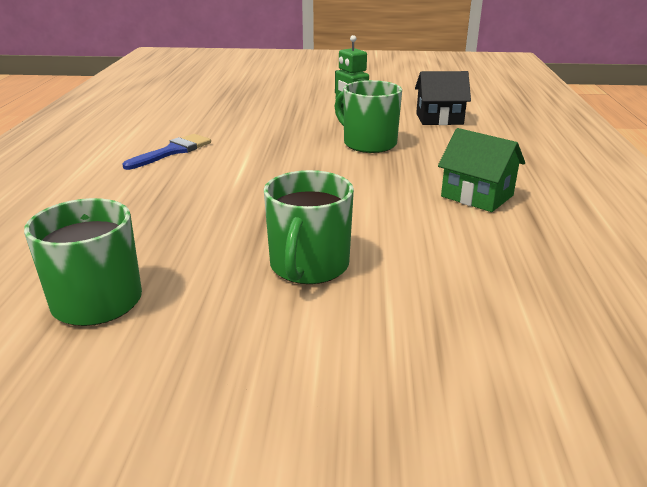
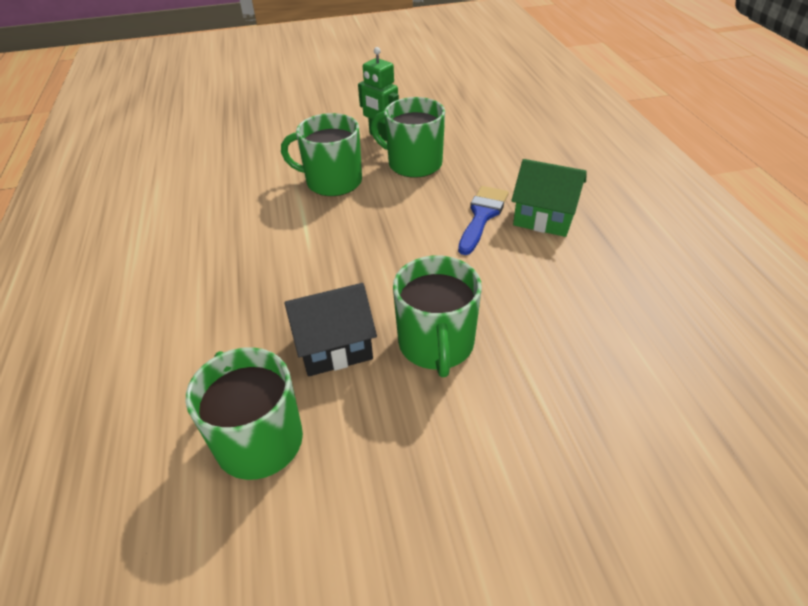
camera: 15 degrees left, 15 degrees up
(172, 151) = (218, 214): blue brush -> blue brush (482, 216)
(285, 145) = (332, 182): none -> green mug
(439, 119) = (465, 115): black house -> black house (334, 347)

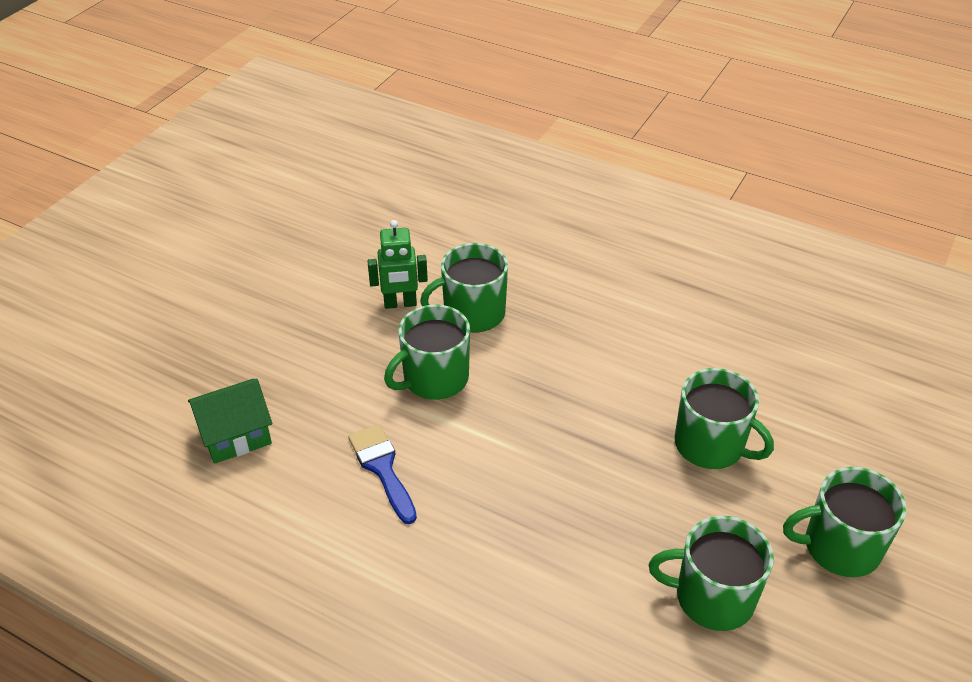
camera: 50 degrees left, 0 degrees up
(334, 347) = (657, 502): black house -> none
(413, 508) = (839, 547): none -> green mug
(482, 216) = (595, 325): blue brush -> blue brush (382, 468)
(544, 218) = (636, 296): green house -> green house (236, 436)

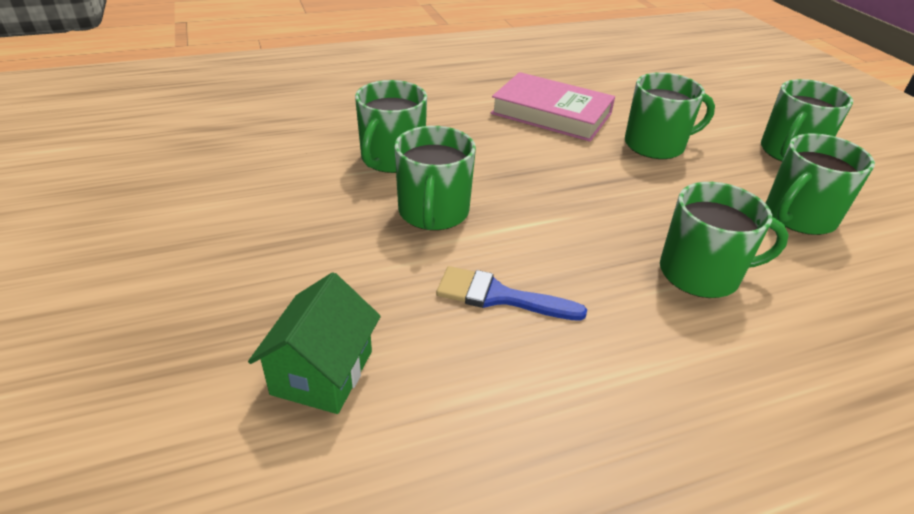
camera: 50 degrees left, 5 degrees down
(400, 304) = (321, 182): green robot -> none
(537, 565) = (701, 273): none -> green mug
(669, 351) = (551, 113): none -> pink book

